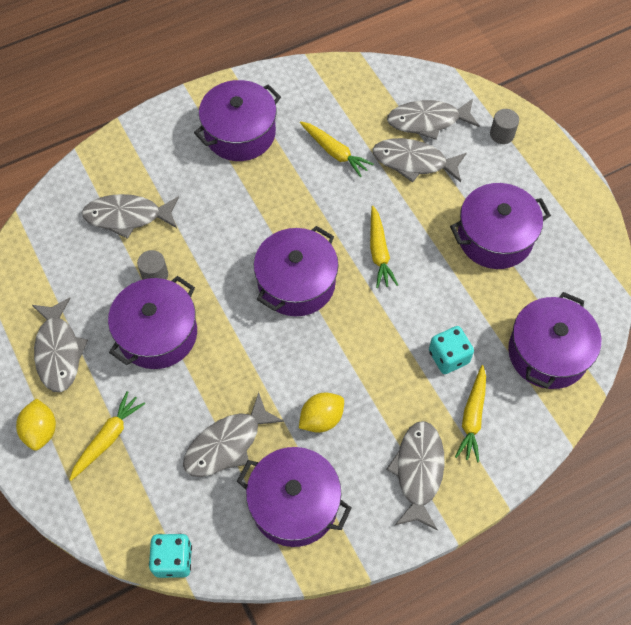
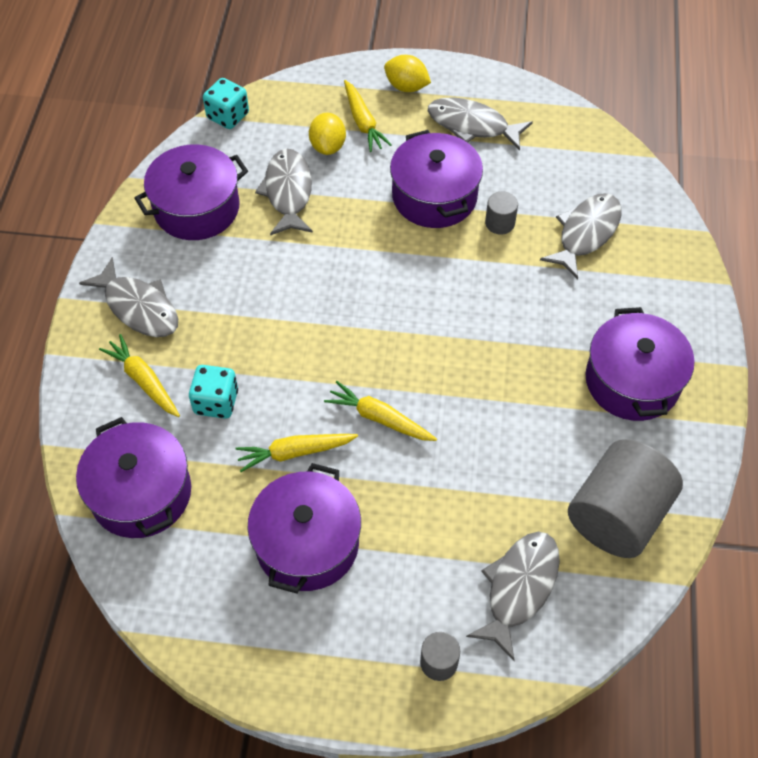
camera: 125 degrees right, 5 degrees down
(296, 283) = (401, 326): purple pot -> none
(321, 419) = (250, 267): yellow lemon -> yellow lemon (328, 146)
(335, 152) = (541, 457): yellow carrot -> yellow carrot (294, 452)
(343, 98) = (617, 515): none -> grey cylinder
(414, 162) = (469, 530): grey fish -> none

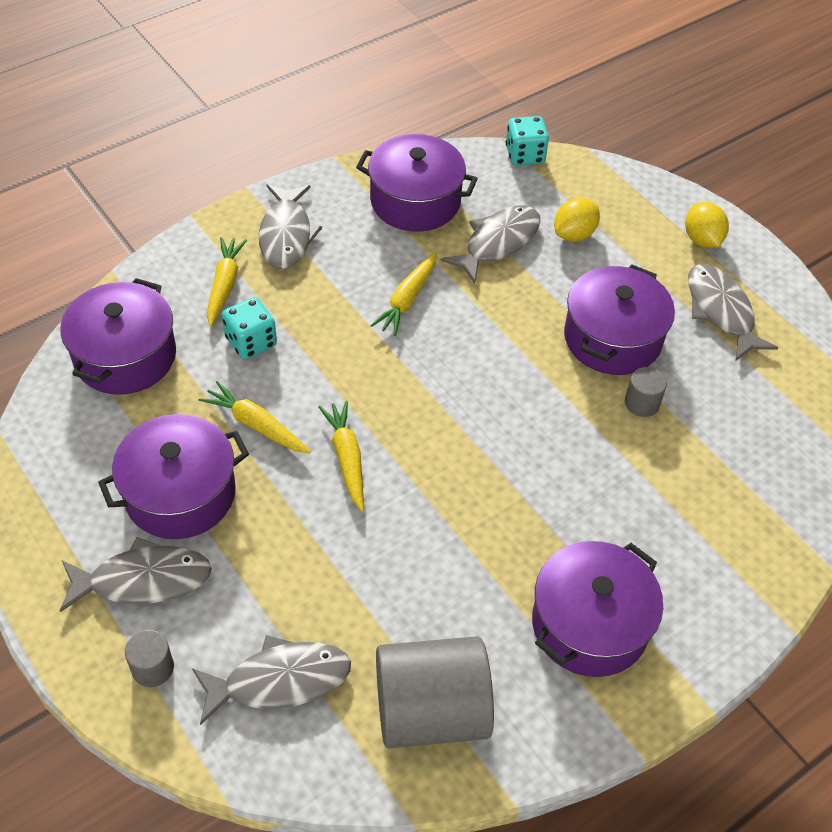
camera: 45 degrees right, 5 degrees down
(363, 122) = (627, 238): yellow carrot -> yellow carrot (407, 299)
(586, 233) = (710, 475): grey fish -> grey fish (143, 580)

